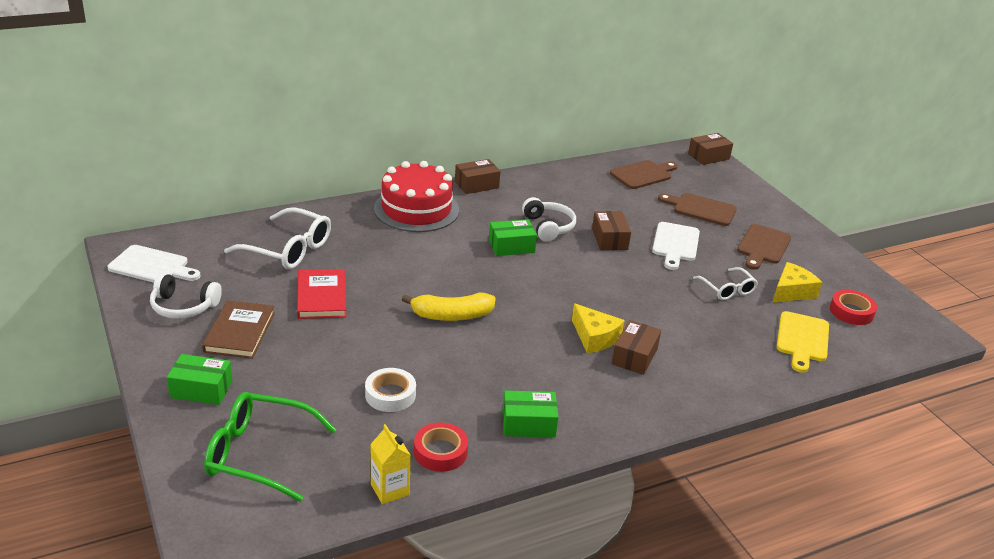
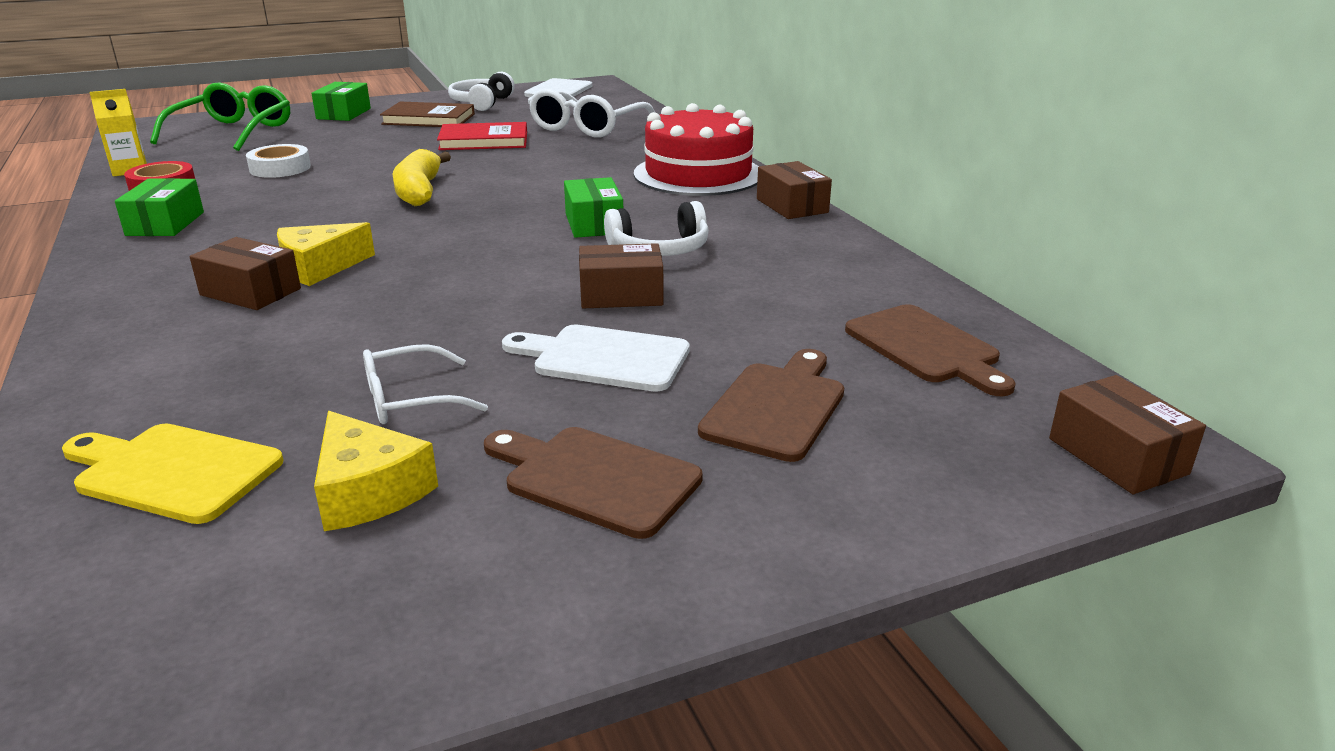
camera: 95 degrees right, 5 degrees down
(851, 312) = (230, 585): red tape -> none

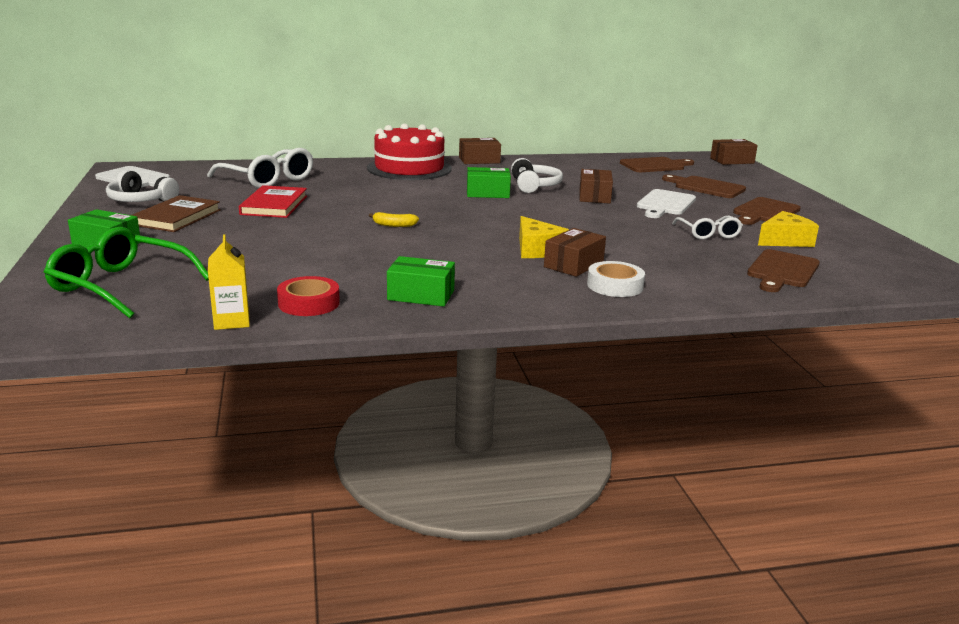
camera: 80 degrees left, 5 degrees down
(173, 471) = (782, 271): yellow cutting board -> brown cutting board
(280, 168) = (288, 264): white tape -> white tape (615, 285)
(419, 191) = (393, 225): yellow banana -> yellow banana, size x0.52

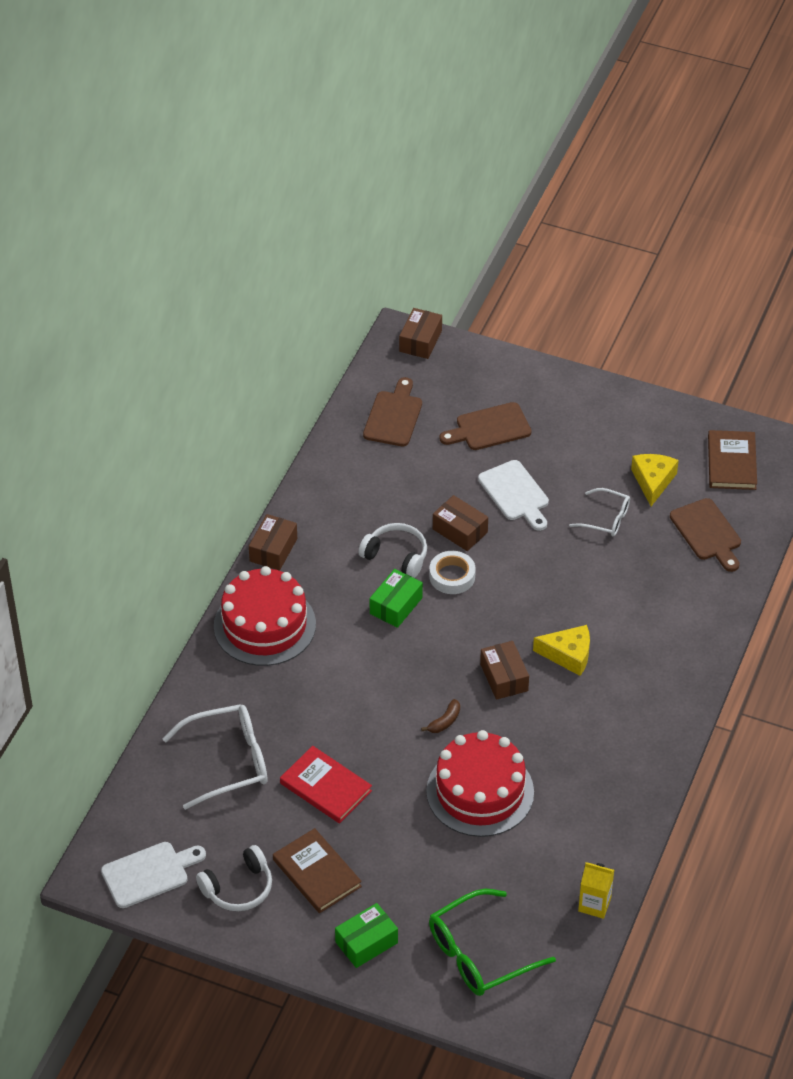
camera: 55 degrees left, 25 degrees up
(309, 303) = (588, 848): red tape -> none
(330, 249) = (480, 792): none -> red cake
(393, 225) = (444, 721): yellow banana -> brown banana
(421, 295) = (615, 776): green box -> none
(573, 264) = (615, 651): brown box -> brown box (504, 677)
(615, 285) = (670, 651): white tape -> white tape (452, 576)
(764, 212) = (582, 440): brown cutting board -> none
(880, 263) = (732, 462): none -> brown book

